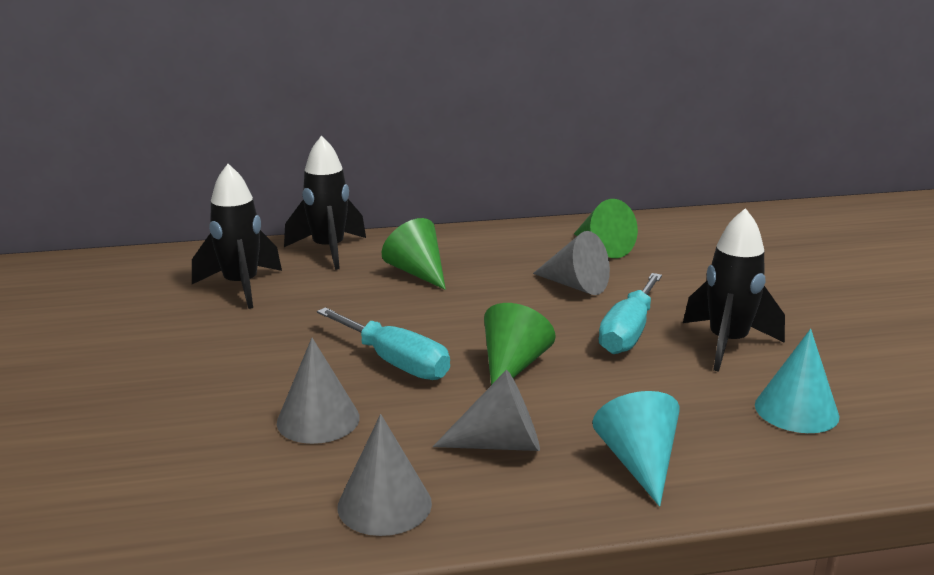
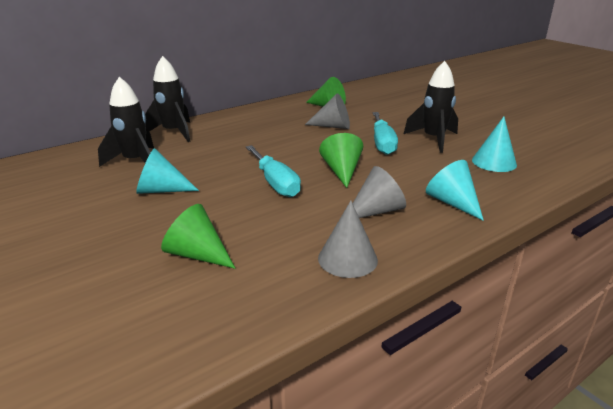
camera: 25 degrees left, 5 degrees up
(236, 337) = (161, 190): none -> turquoise cone
(318, 420) = (261, 224): grey cone -> none
(395, 362) = (275, 183): turquoise screwdriver -> turquoise screwdriver turned 45 degrees clockwise
(417, 272) = (240, 135): green cone -> green cone (197, 254)

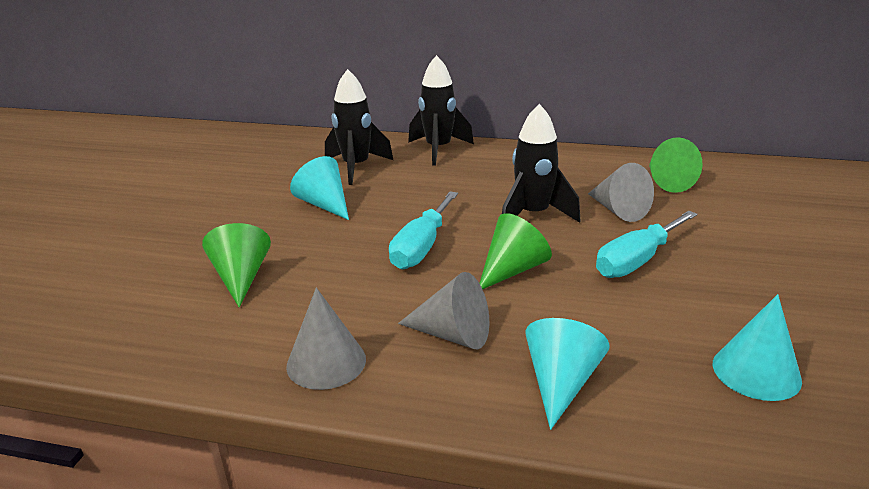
camera: 50 degrees right, 0 degrees up
(433, 139) = (727, 290): black rocket -> black rocket (533, 215)

